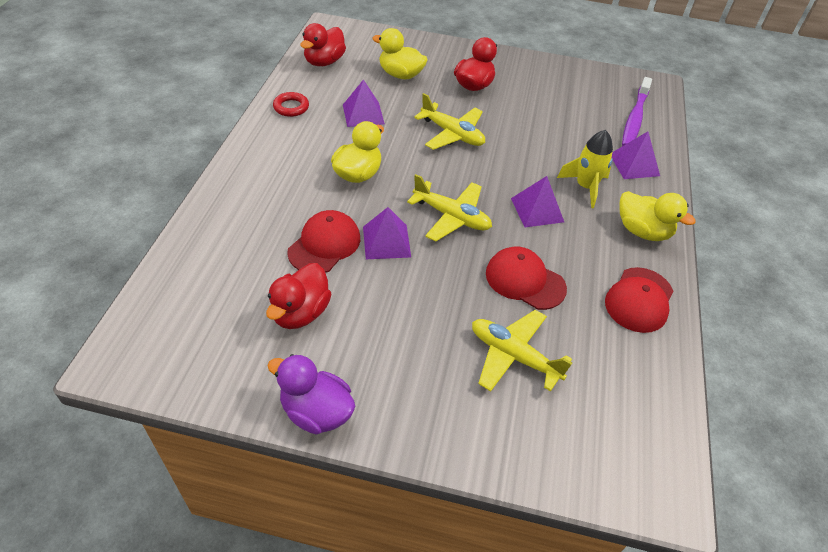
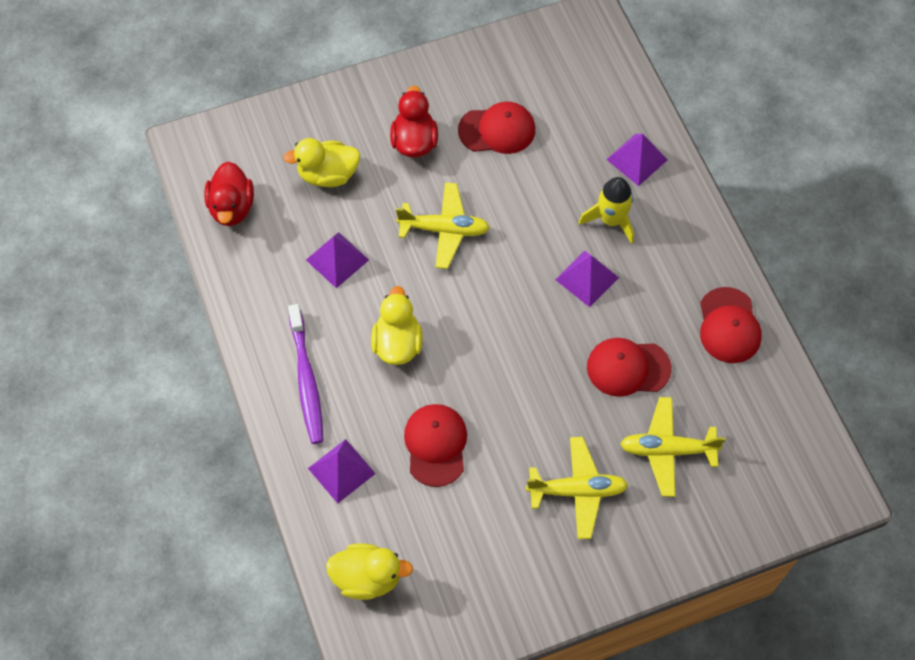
camera: 30 degrees left, 15 degrees up
(291, 107) = (257, 298): red ring -> none
(300, 312) = (474, 526): red duck -> none
(316, 412) = (559, 601): purple duck -> none
(386, 241) = (485, 405): purple pyramid -> purple pyramid (341, 471)
(451, 217) = (519, 338): yellow plane -> yellow plane (577, 491)
(538, 105) = (497, 130): none -> red cap
(634, 119) = (601, 90): purple toothbrush -> purple toothbrush (306, 380)
(642, 231) = (690, 243): yellow duck -> yellow duck (367, 577)

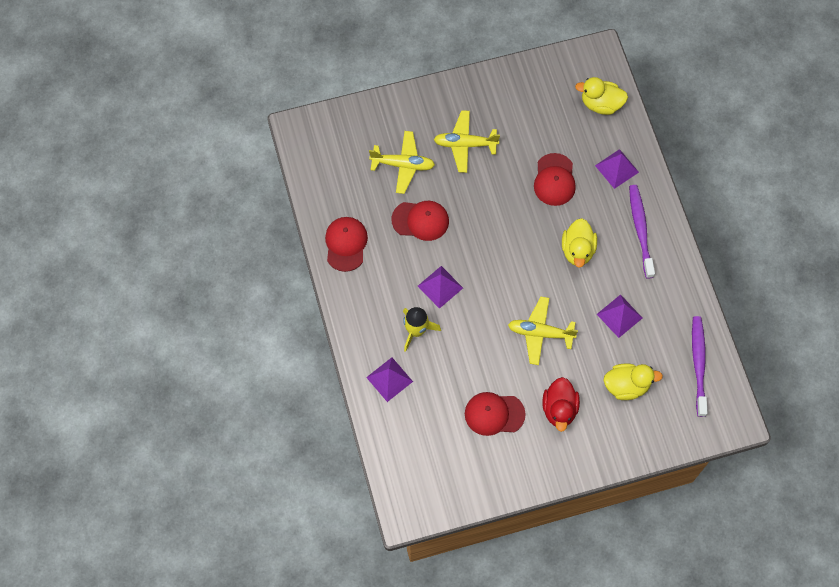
camera: 175 degrees left, 5 degrees up
(232, 207) = (698, 364): red duck -> purple toothbrush

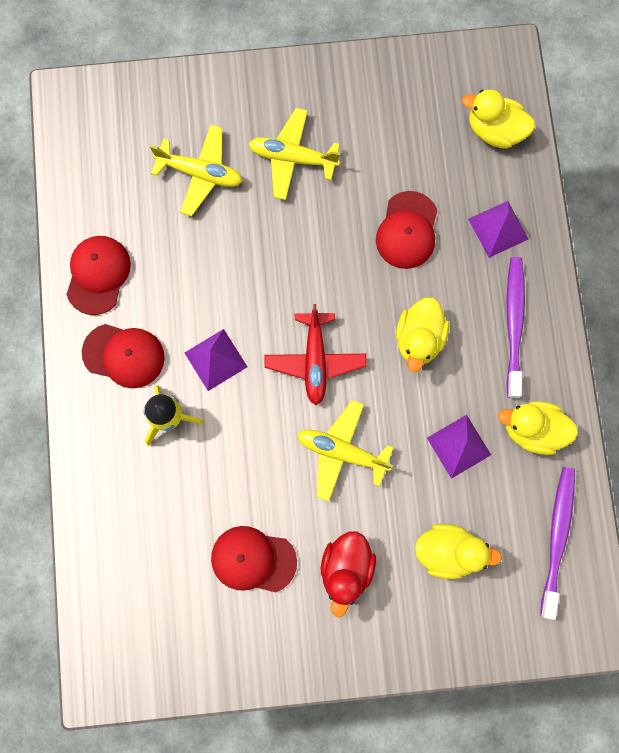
camera: 10 degrees right, 10 degrees up
(389, 379) = (117, 482): purple pyramid -> none
(420, 220) = (208, 258): red cap -> red cap (124, 355)
(509, 276) = (315, 360): none -> red plane
(667, 297) = (532, 430): none -> yellow duck

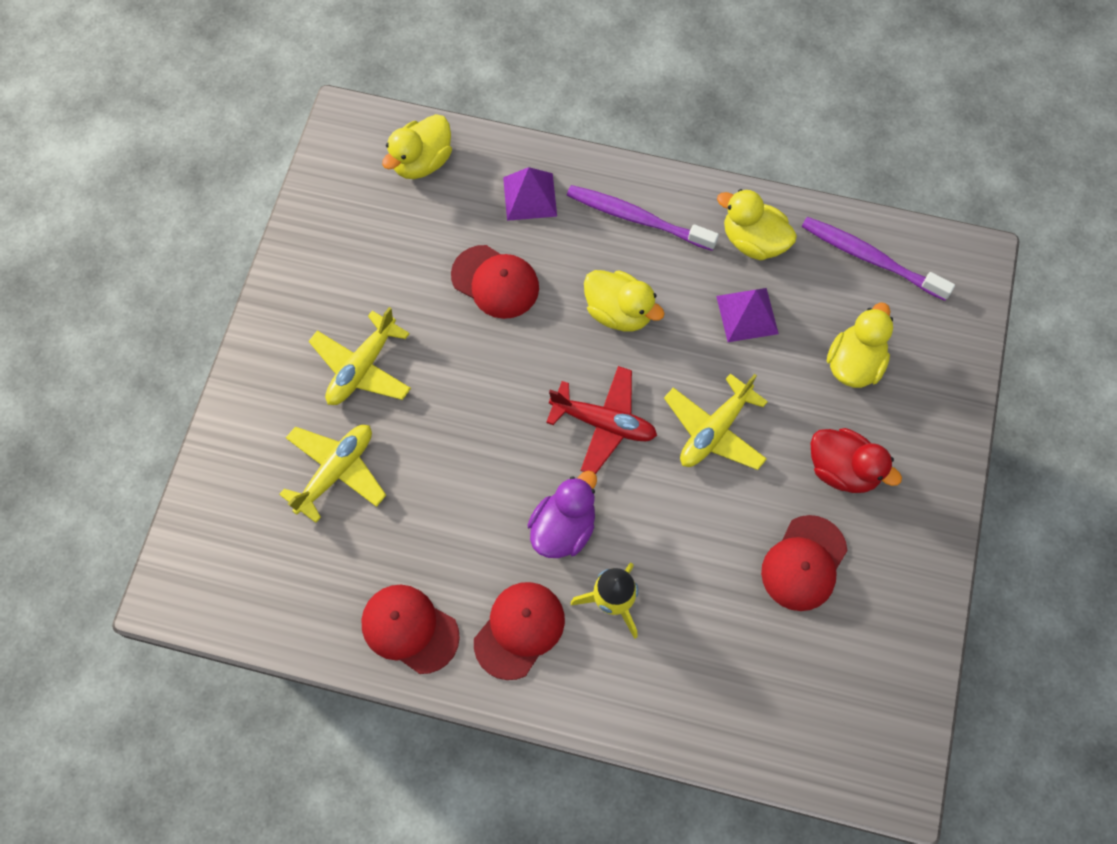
camera: 70 degrees left, 10 degrees down
(215, 359) = (563, 528): purple pyramid -> purple duck
(532, 430) = (753, 241): yellow duck -> yellow duck turned 90 degrees clockwise

